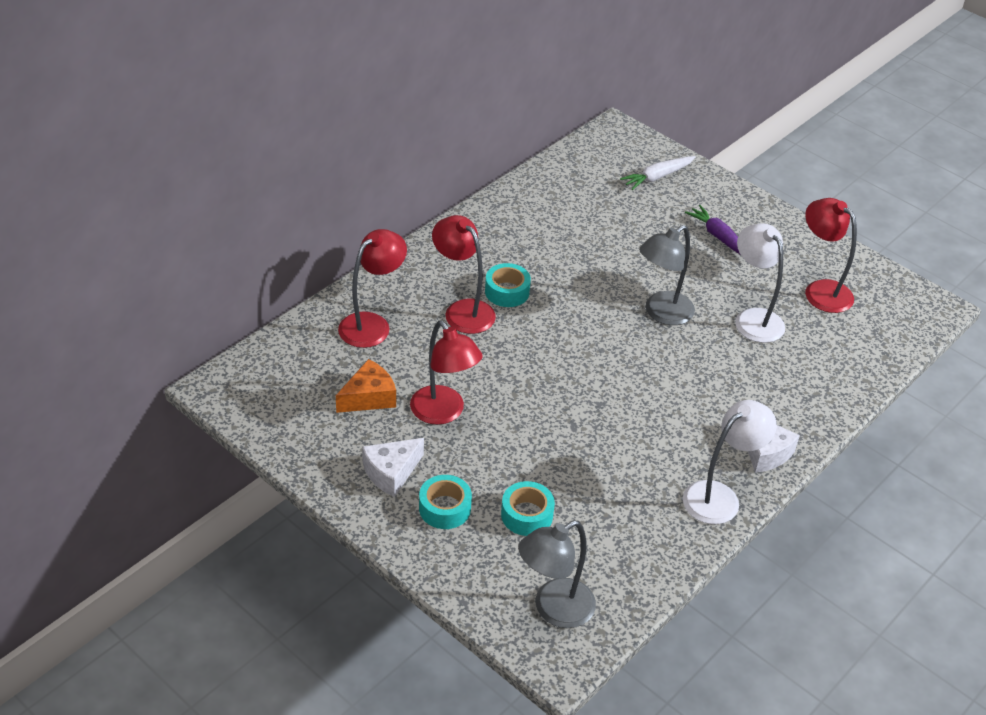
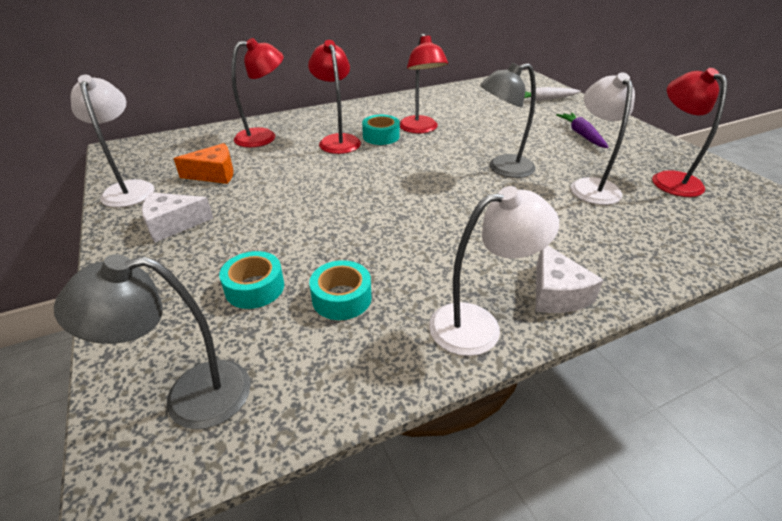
camera: 25 degrees right, 5 degrees down
(296, 441) = (129, 188): none -> white lamp
(443, 413) = (260, 194): red lamp -> red lamp (420, 129)
(445, 508) = (186, 262): turquoise tape -> turquoise tape (341, 298)

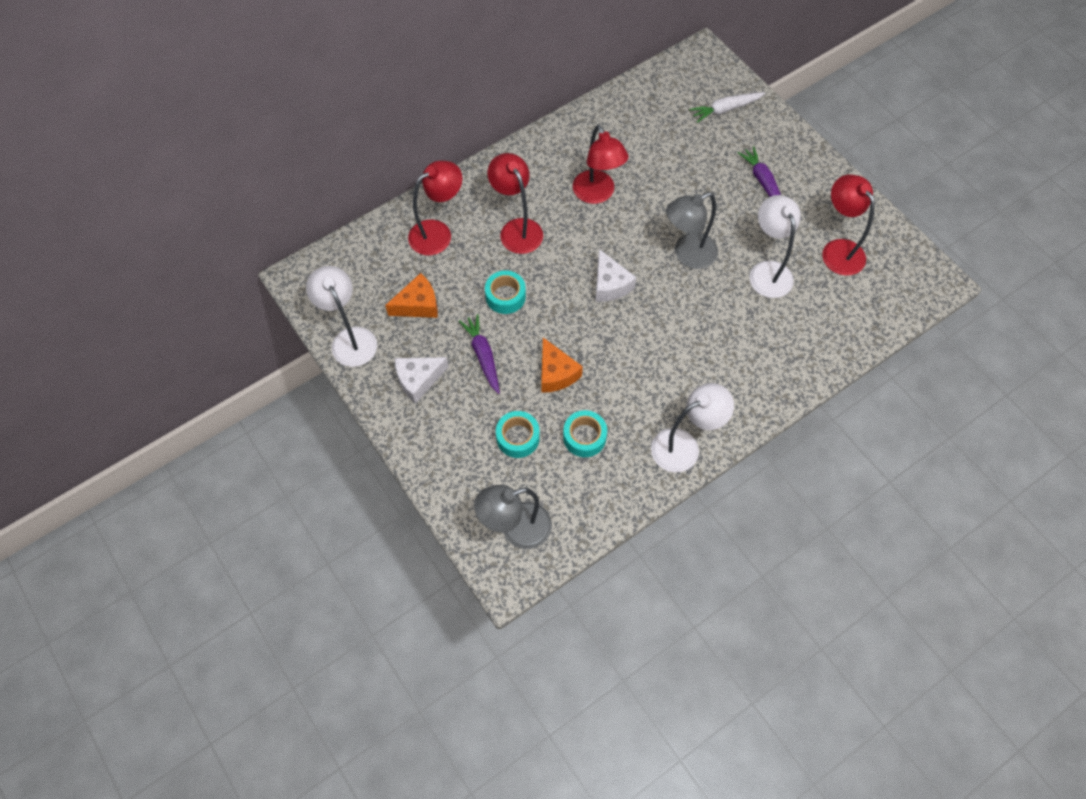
camera: 10 degrees left, 25 degrees up
(256, 214) = (483, 356): none -> purple carrot
(331, 236) = (556, 373): none -> orange cheese
(381, 136) = (559, 215): turquoise tape -> turquoise tape (505, 296)
(556, 293) = (736, 408): white cheese -> white cheese (610, 284)

